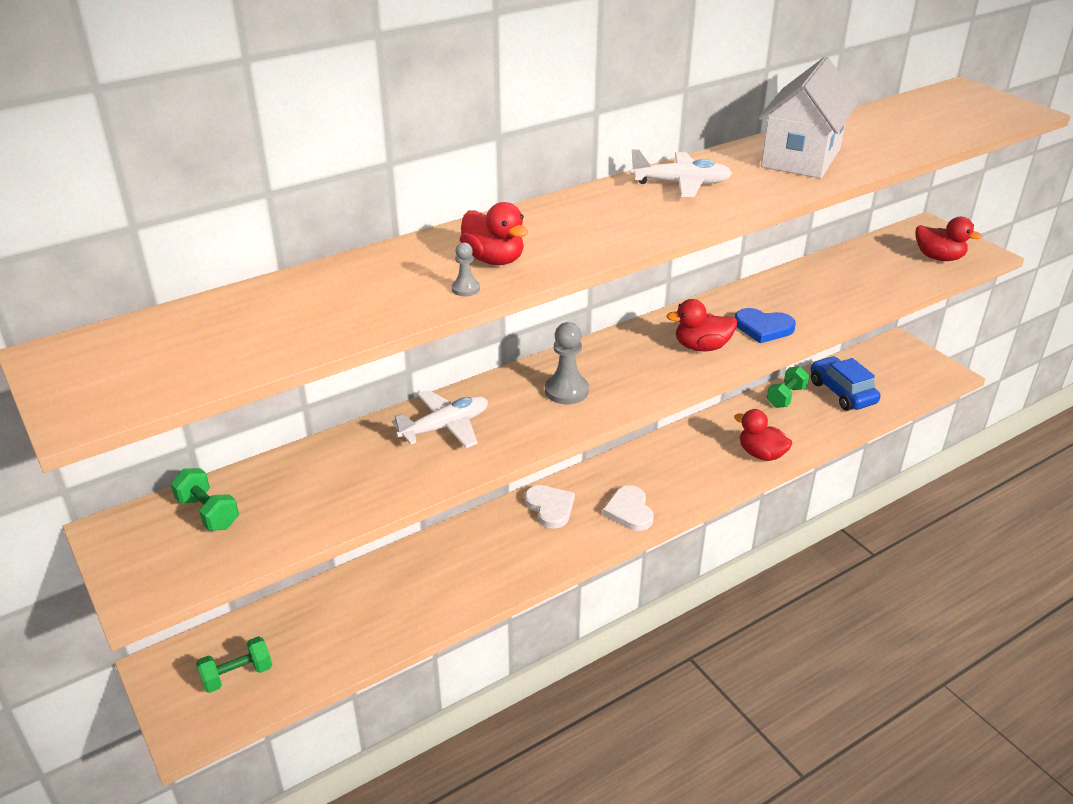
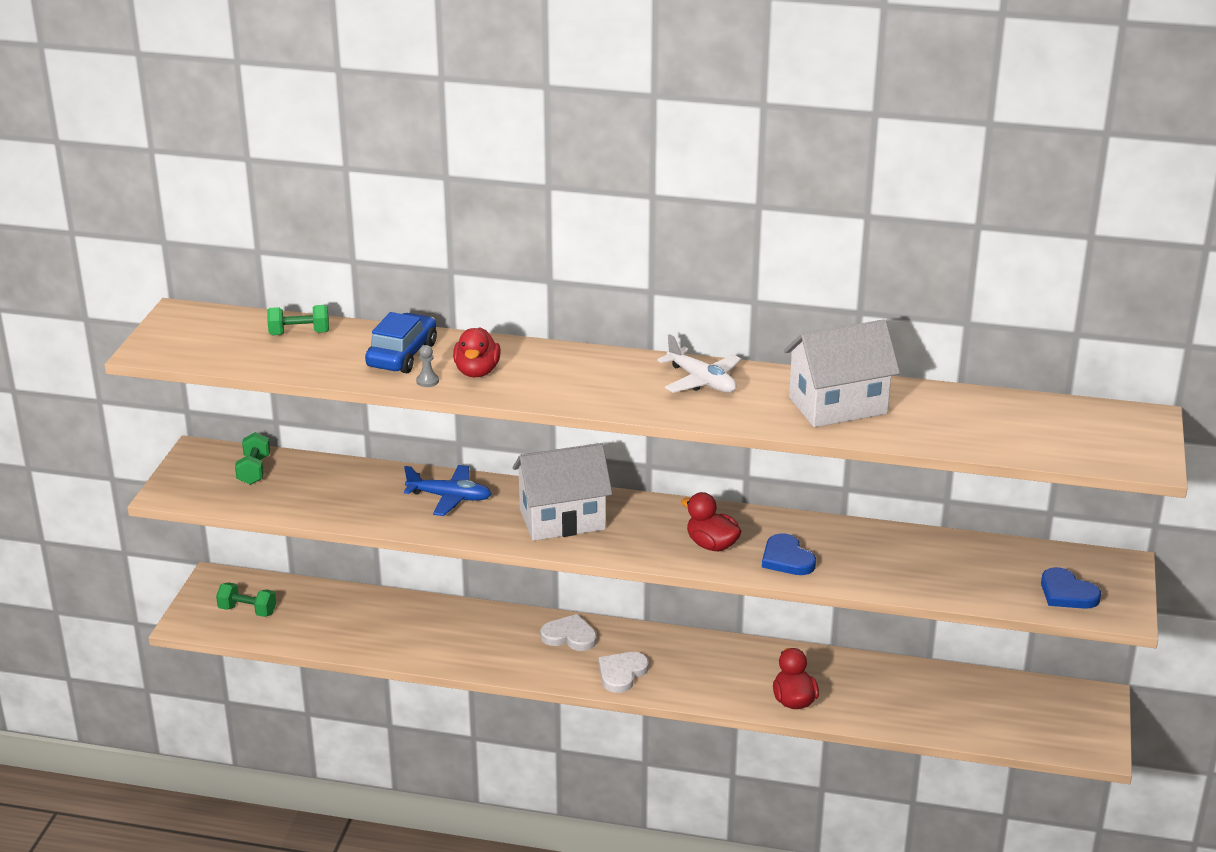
camera: 45 degrees right, 5 degrees down
(445, 427) = (450, 497): white plane -> blue plane
(550, 508) = (569, 636): white heart -> white heart turned 90 degrees counterclockwise
(566, 391) = (562, 519): grey pawn -> white house
(786, 397) = (896, 675): green dumbbell -> green dumbbell (299, 333)
(842, 392) = (957, 702): blue car -> blue car (402, 355)
(938, 257) = (1067, 593): red duck -> blue heart

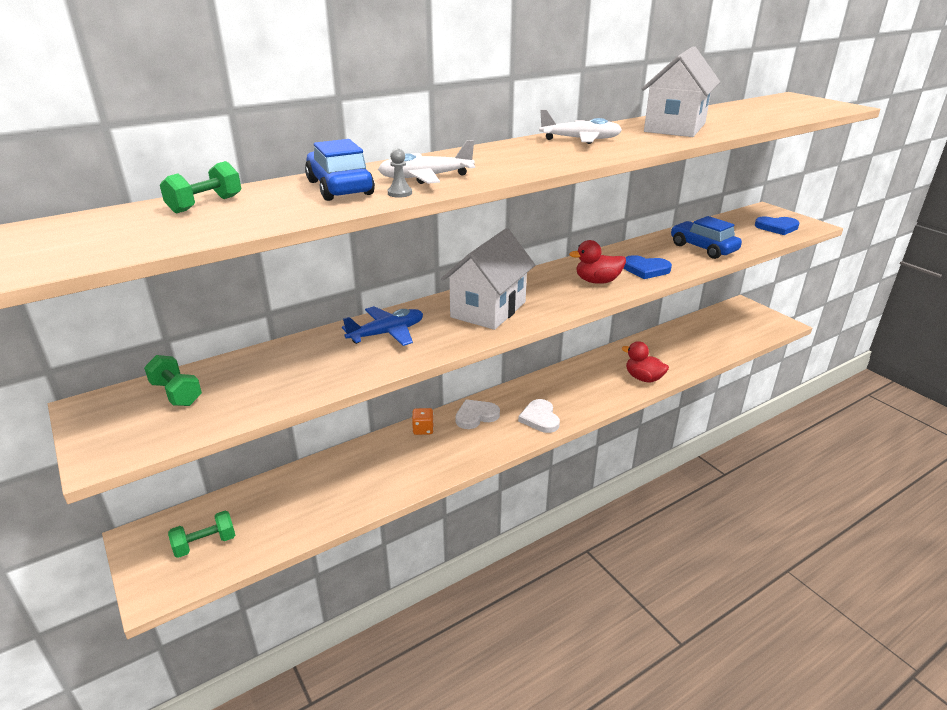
camera: 45 degrees left, 0 degrees up
(477, 371) = (425, 177): red duck -> white plane
(507, 620) = (423, 429): none -> orange dice
(907, 569) = (703, 248): none -> blue car

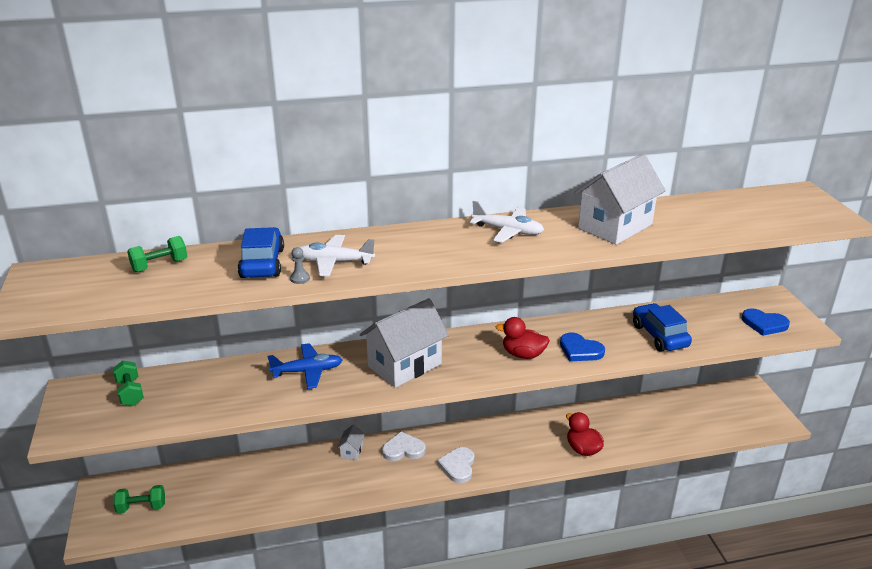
camera: 20 degrees right, 0 degrees up
(423, 429) = (351, 451): orange dice -> white house

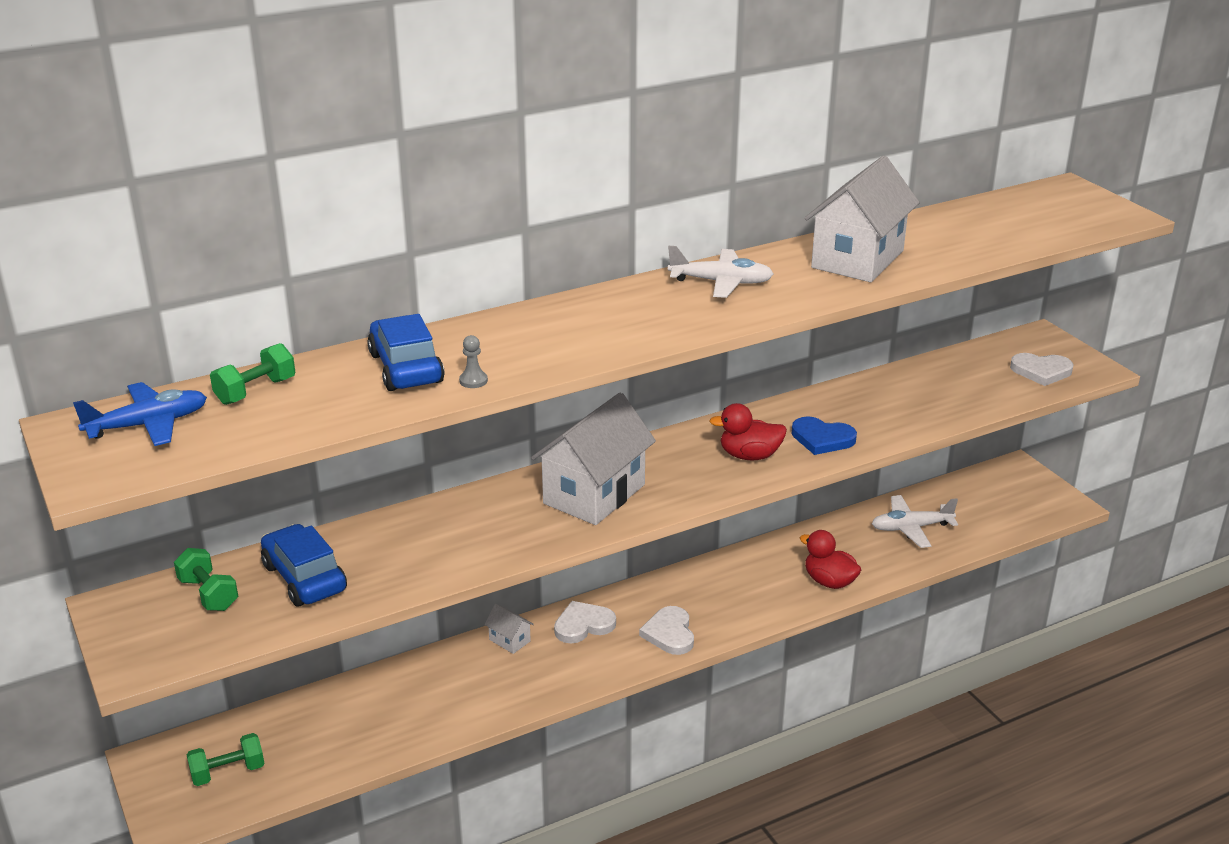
camera: 15 degrees left, 0 degrees up
(307, 371) = (460, 524): blue plane -> blue plane (148, 425)
(334, 262) = (508, 353): white plane -> white plane (911, 528)
(351, 451) = (509, 640): white house -> white house turned 45 degrees counterclockwise
(659, 335) = (916, 405): blue car -> blue car (304, 578)
(764, 324) = (1041, 371): blue heart -> white heart

